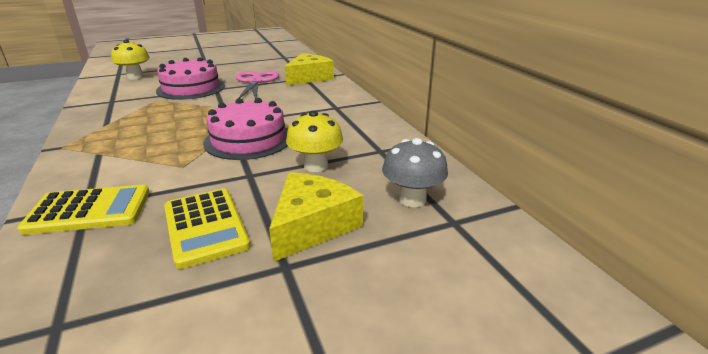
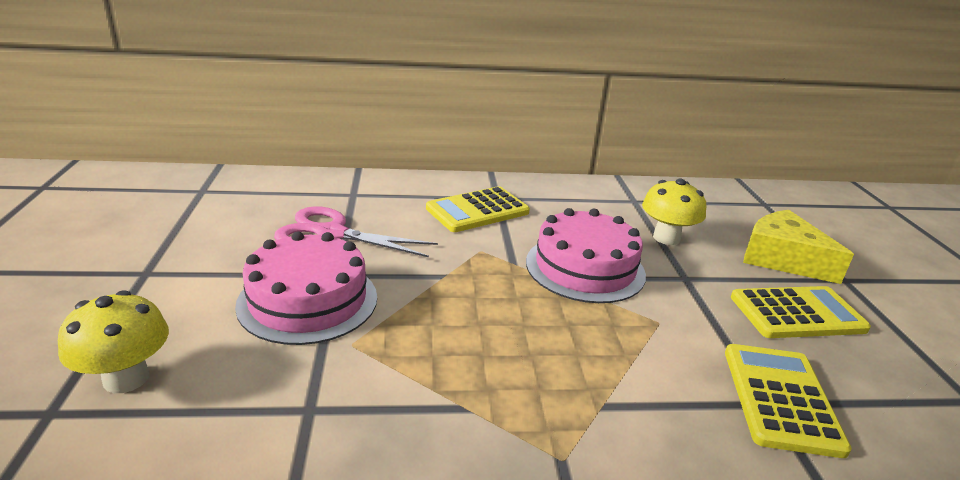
camera: 75 degrees left, 0 degrees up
(309, 77) = (353, 191): yellow cheese -> none
(310, 104) = (477, 210): none -> yellow calculator
(412, 199) = (732, 209): grey mushroom -> none

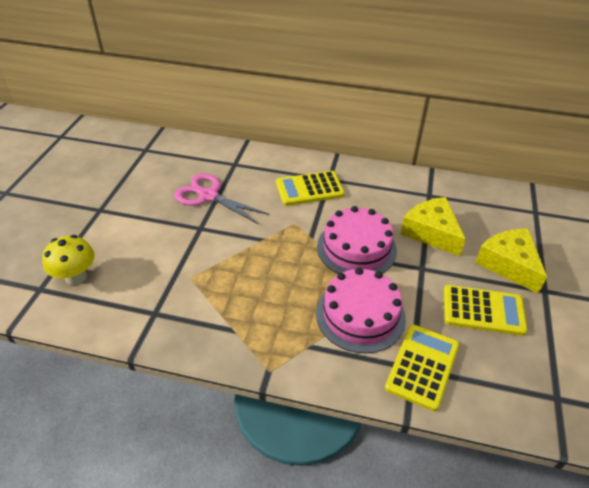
camera: 20 degrees right, 15 degrees up
(308, 300) = (178, 244): pink cake -> pink cake (360, 315)
(666, 238) = (431, 232): yellow mushroom -> yellow cheese

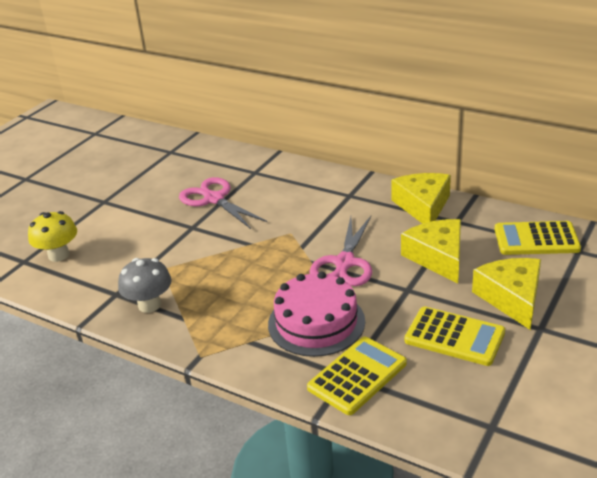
camera: 20 degrees right, 10 degrees down
(194, 321) = (149, 305): none -> grey mushroom
(309, 189) = (323, 203): yellow calculator -> yellow calculator (536, 239)
(356, 248) = (344, 263): pink cake -> pink scissors
(395, 183) = (423, 206): none -> yellow cheese

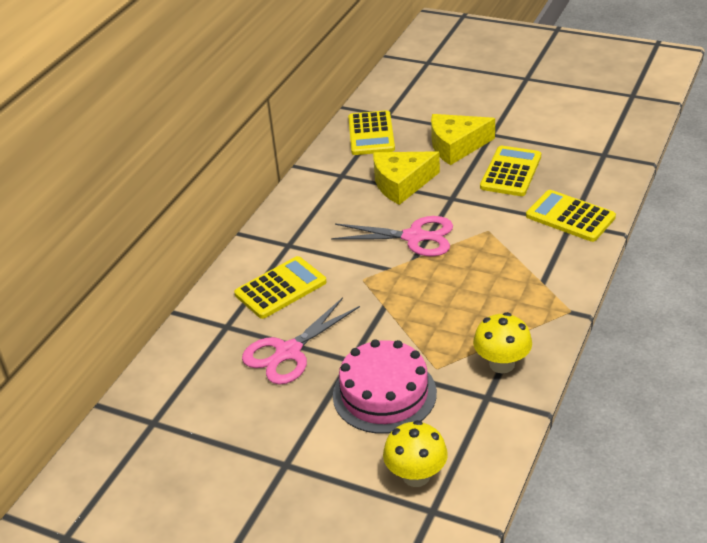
camera: 95 degrees left, 5 degrees up
(149, 305) = (502, 364): grey mushroom -> yellow mushroom
(291, 193) = (280, 288): none -> yellow calculator
(316, 322) = (507, 245): pink cake -> pink cake (384, 394)
(423, 206) = (314, 195): yellow cheese -> none

